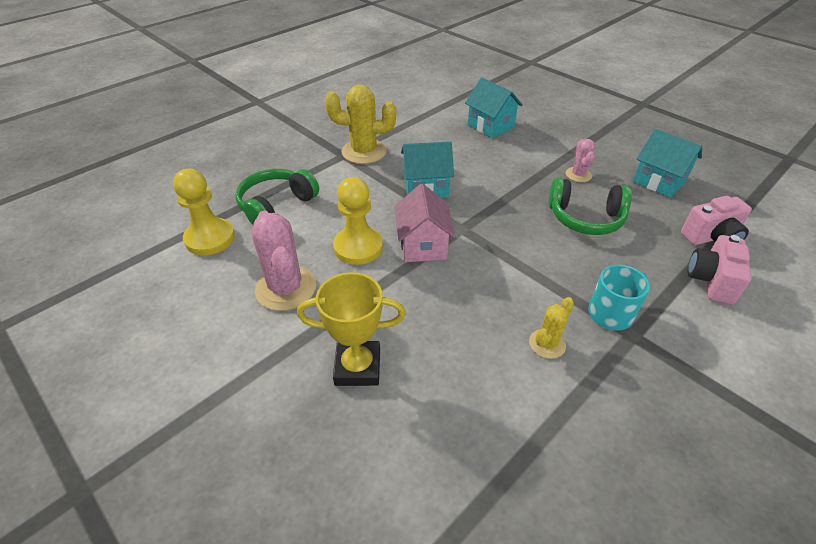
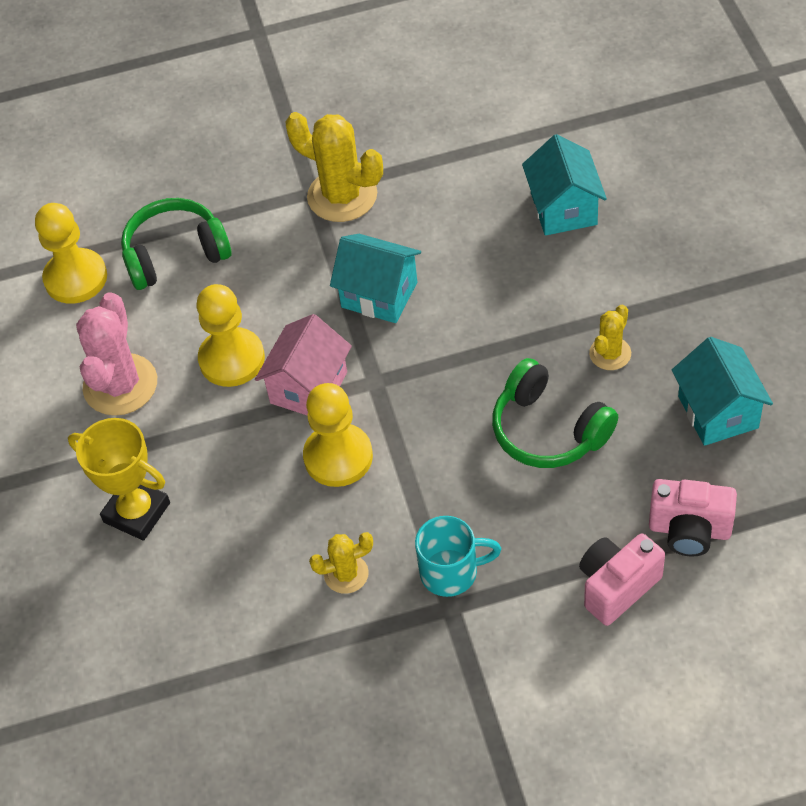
camera: 35 degrees right, 10 degrees up
(476, 276) = (338, 457): none -> yellow pawn
(578, 175) = (610, 353): pink cactus -> yellow cactus

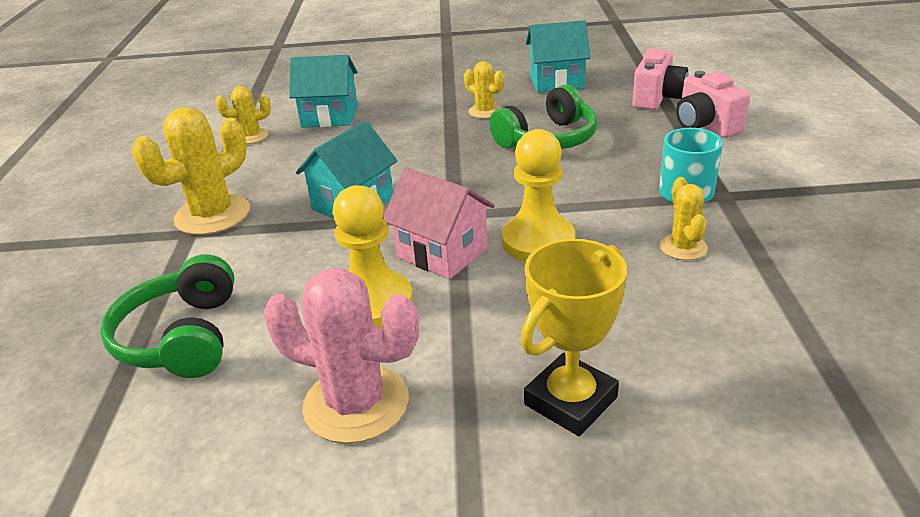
camera: 80 degrees left, 20 degrees down
(76, 278) = (137, 440): yellow pawn -> none
(500, 158) = (251, 136): none -> yellow cactus

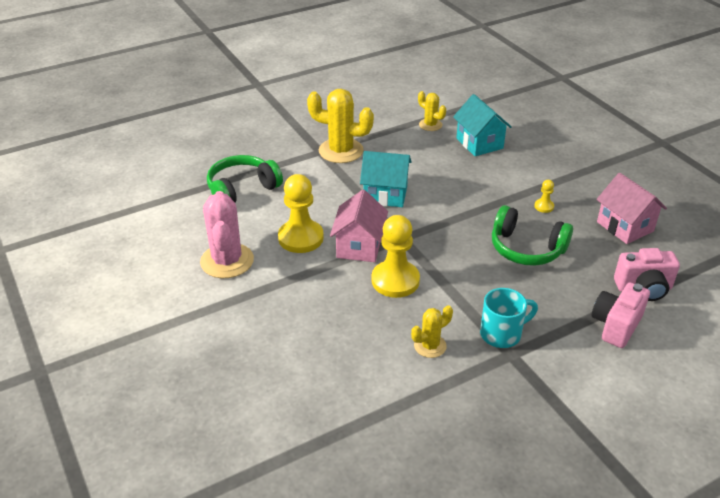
camera: 60 degrees right, 5 degrees up
(485, 111) = (544, 206): yellow cactus -> yellow pawn
(556, 82) = (625, 226): turquoise house -> pink house
(570, 401) = (263, 331): yellow trophy -> none

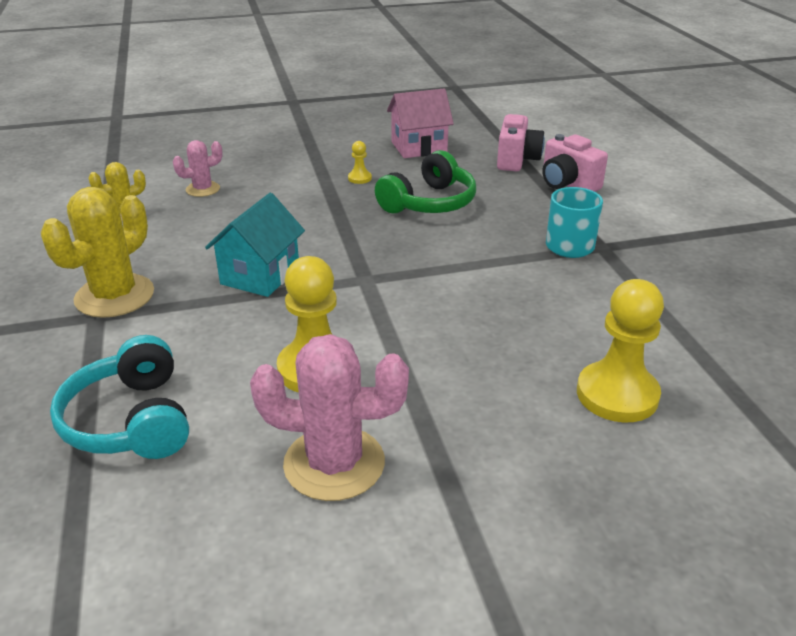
camera: 75 degrees left, 5 degrees down
(242, 189) = (131, 420): green headphones -> turquoise headphones
(359, 246) = (366, 316): pink house -> none
(395, 280) = (452, 299): yellow pawn -> yellow pawn (617, 394)
(430, 346) = (582, 295): yellow cactus -> none
(479, 143) = (203, 189): turquoise house -> pink cactus

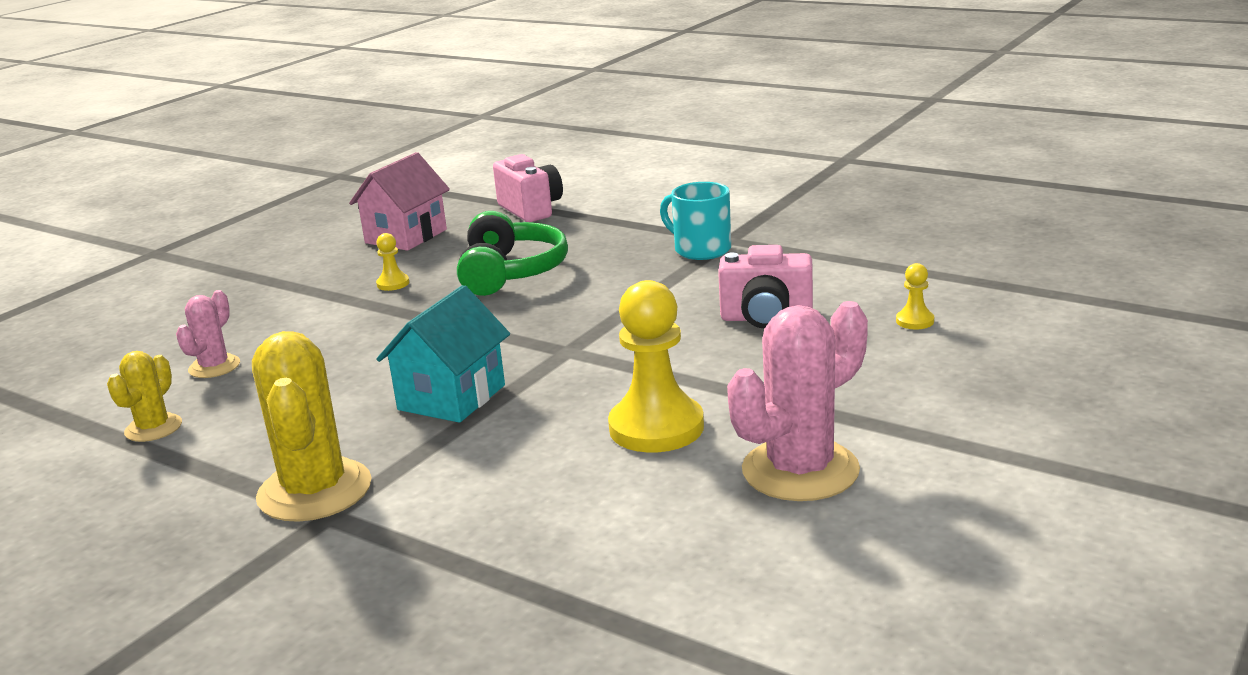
camera: 40 degrees left, 10 degrees down
(131, 420) = (558, 554): turquoise headphones -> none
(260, 275) = (452, 397): turquoise house -> turquoise house turned 45 degrees clockwise
(567, 184) = (615, 209): pink camera -> pink camera (766, 318)
(617, 394) = (915, 321): yellow pawn -> yellow pawn, size x0.45

